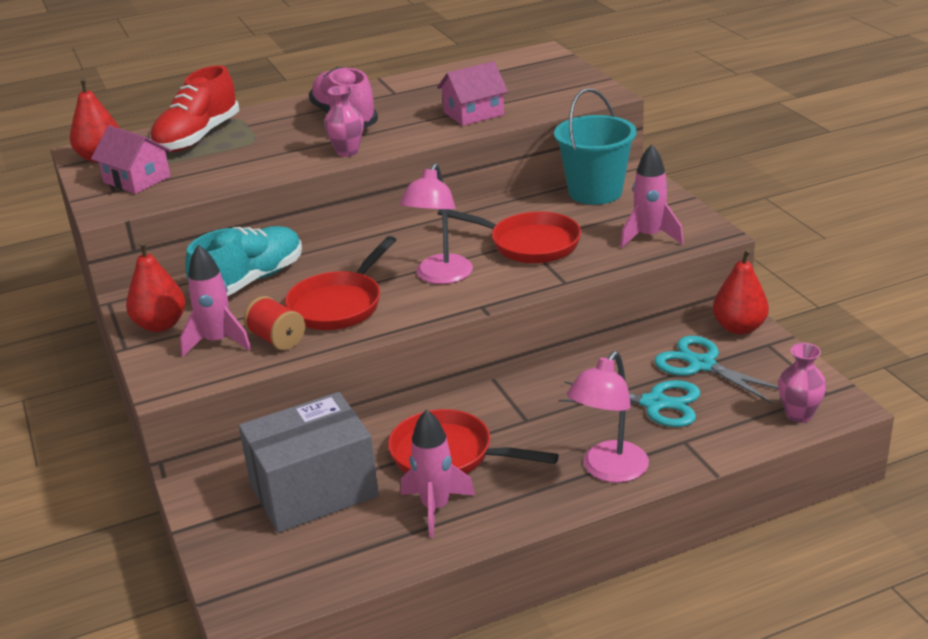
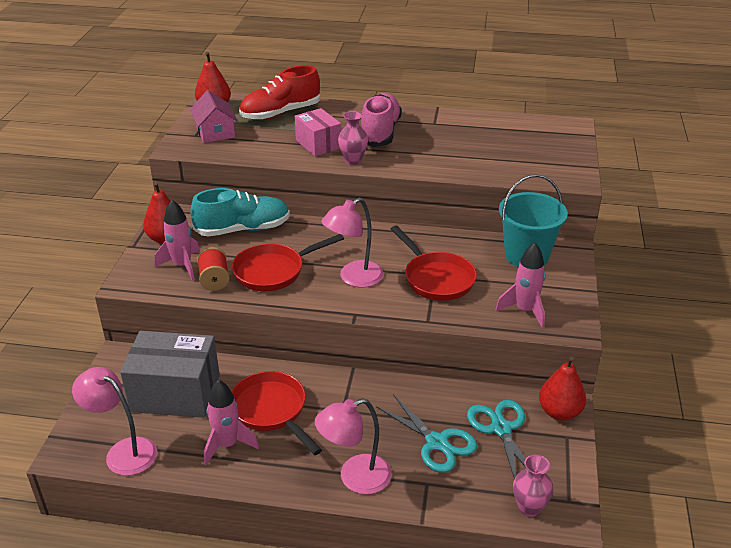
camera: 30 degrees right, 5 degrees up
(285, 151) = (318, 144): none -> pink box
(317, 572) = (123, 451): none -> pink lamp
(473, 113) = (466, 161): pink house -> none

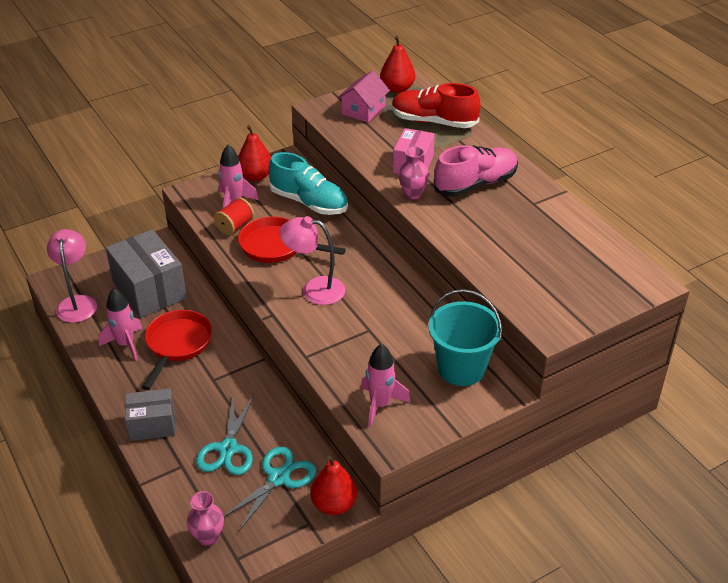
camera: 50 degrees right, 5 degrees up
(355, 478) = (152, 425): pink lamp -> grey box
(436, 279) = (365, 333): red pan -> none

